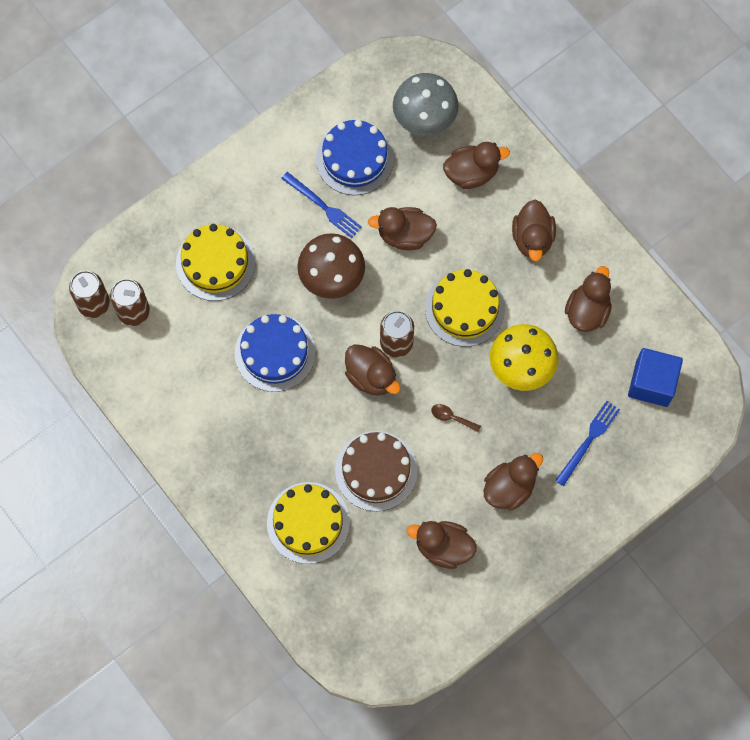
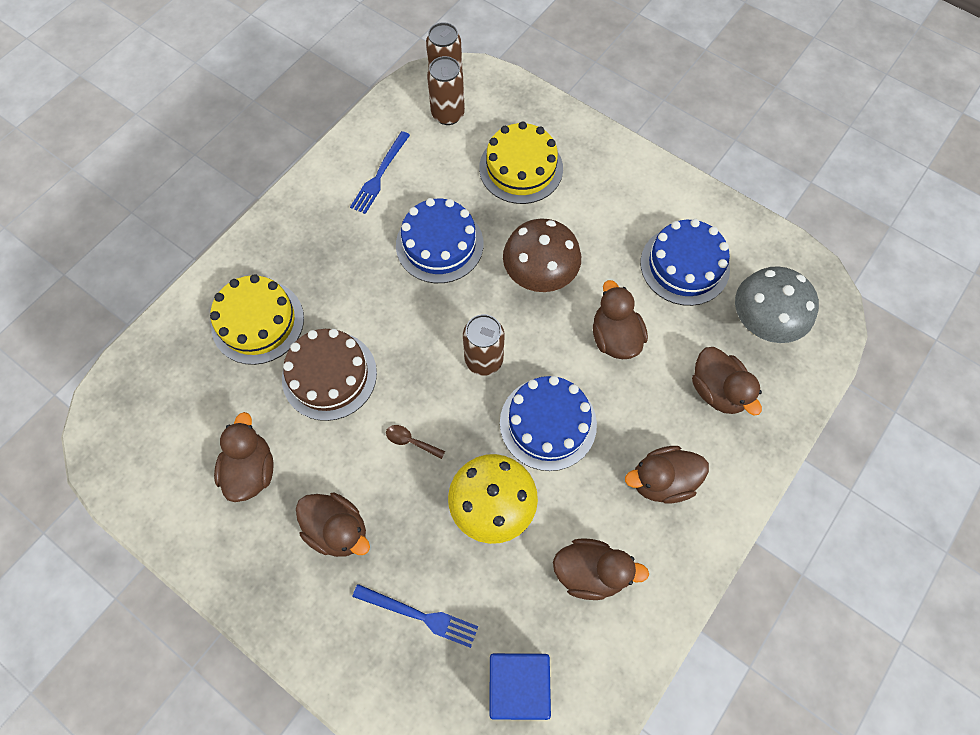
camera: 75 degrees right, 5 degrees down
(323, 206) = (618, 249): blue fork -> blue fork (380, 175)
(371, 376) = (438, 343): brown duck -> none
(451, 417) = (410, 441): brown spoon -> brown spoon turned 75 degrees counterclockwise
(464, 308) = (548, 423): yellow cake -> blue cake

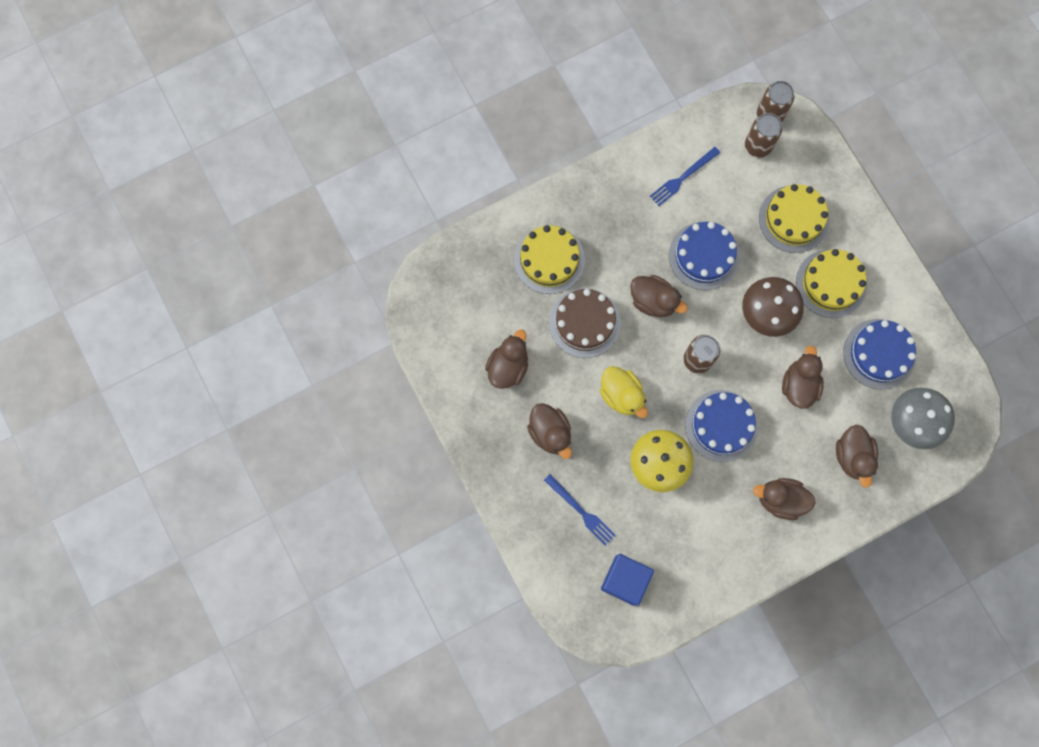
camera: 25 degrees right, 10 degrees up
(410, 441) = (621, 395): brown spoon -> yellow duck
(590, 572) = (703, 535): brown duck -> brown duck (653, 301)
(594, 215) = (831, 283): none -> yellow cake

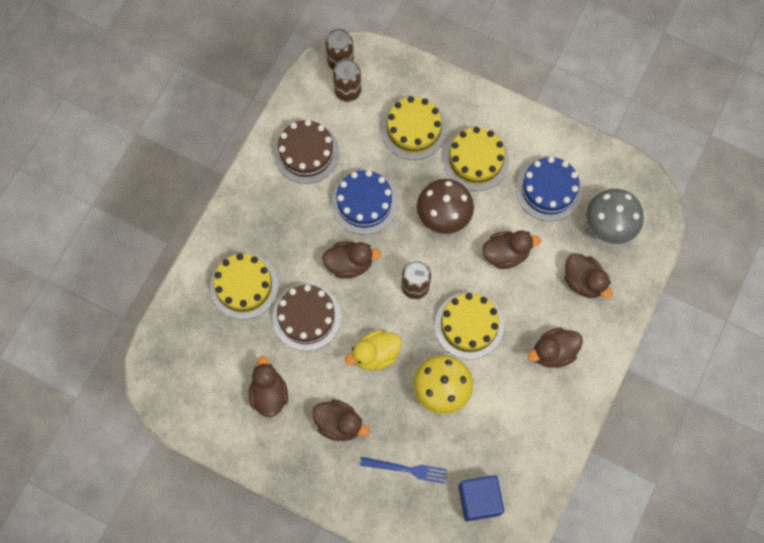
camera: 35 degrees left, 5 degrees down
(621, 395) = (375, 354): yellow duck -> yellow duck turned 135 degrees clockwise
(683, 178) = (306, 153): blue fork -> brown cake
(721, 425) = (469, 325): blue cake -> yellow cake
(799, 385) = (506, 254): brown duck -> brown duck turned 105 degrees clockwise

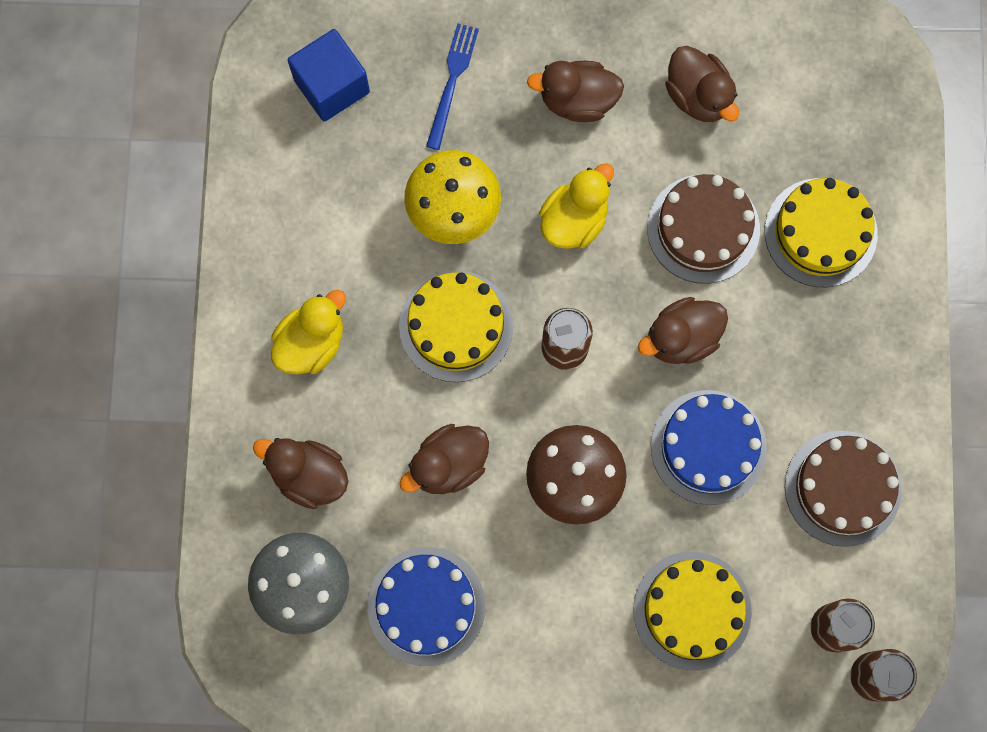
camera: 155 degrees right, 5 degrees up
(407, 469) = (452, 82): blue fork -> blue fork turned 120 degrees clockwise
(475, 160) = (566, 603): yellow cake -> none
(553, 352) = (311, 343): brown duck -> yellow duck

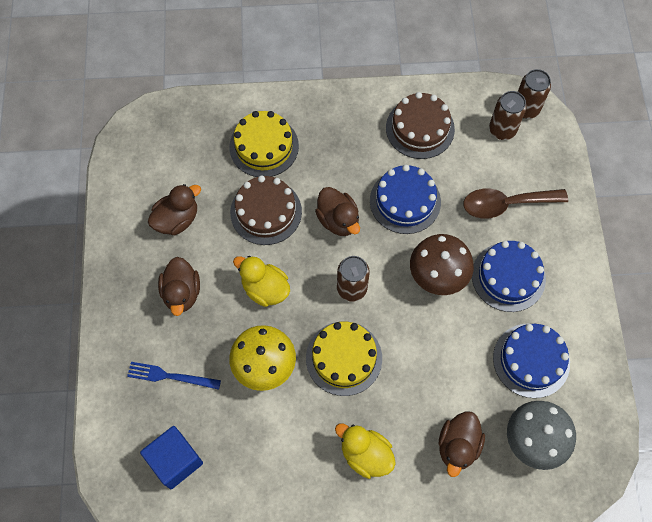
camera: 95 degrees left, 10 degrees down
(448, 465) = (437, 354): brown duck -> none
(565, 593) = (508, 277): none -> blue cake
(692, 610) = (505, 204): yellow cake -> brown spoon

